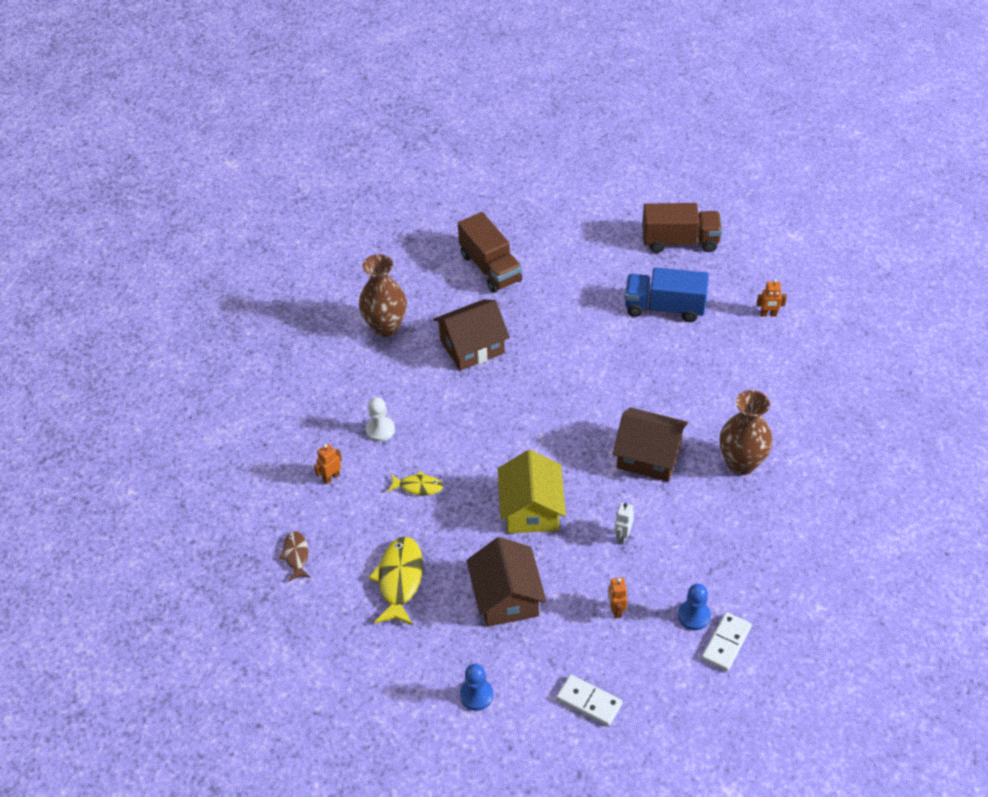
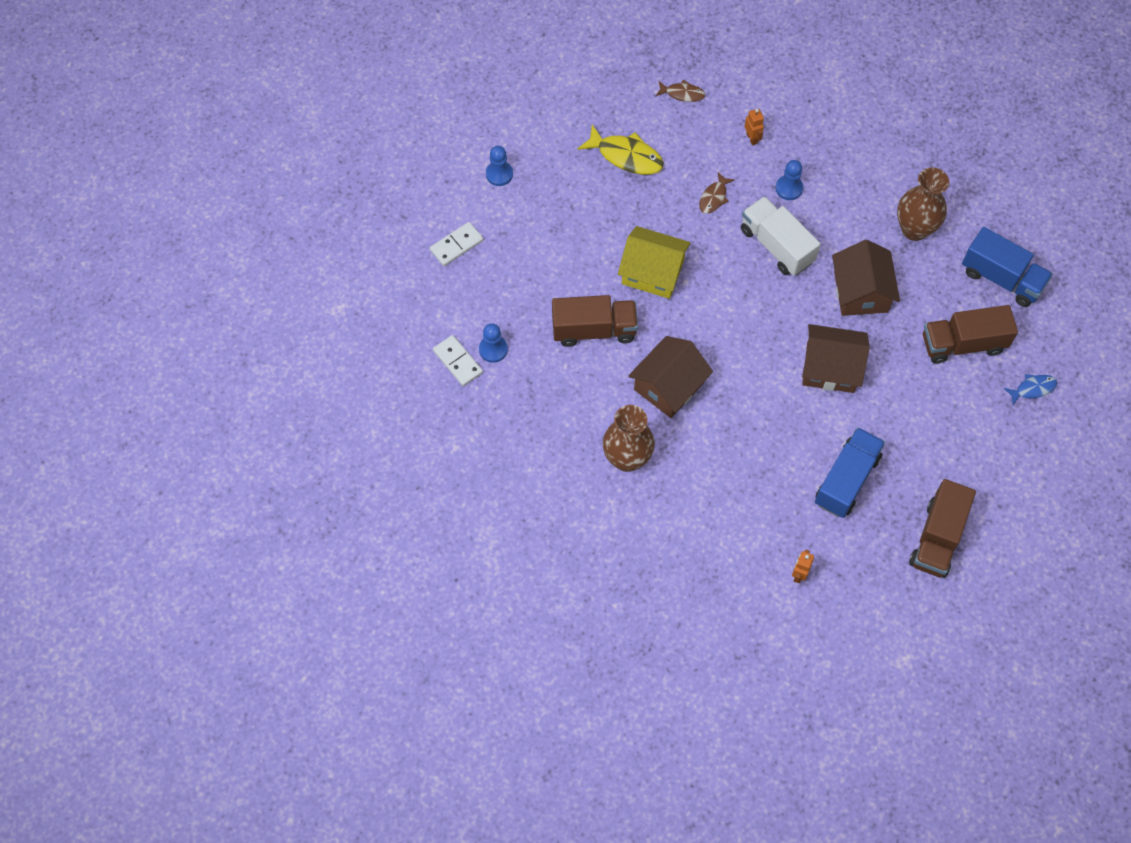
camera: 110 degrees right, 15 degrees up
(380, 430) = (789, 188): white pawn -> blue pawn
(410, 259) = (1001, 278): none -> blue truck
(418, 486) = (714, 197): yellow fish -> brown fish
(452, 420) = (776, 246): none -> white truck
(506, 597) = (575, 223): brown house -> brown house (830, 368)
(510, 217) = (1033, 389): none -> blue fish
(616, 610) = (526, 296): orange robot -> none
(622, 536) = (594, 330): white robot -> brown truck

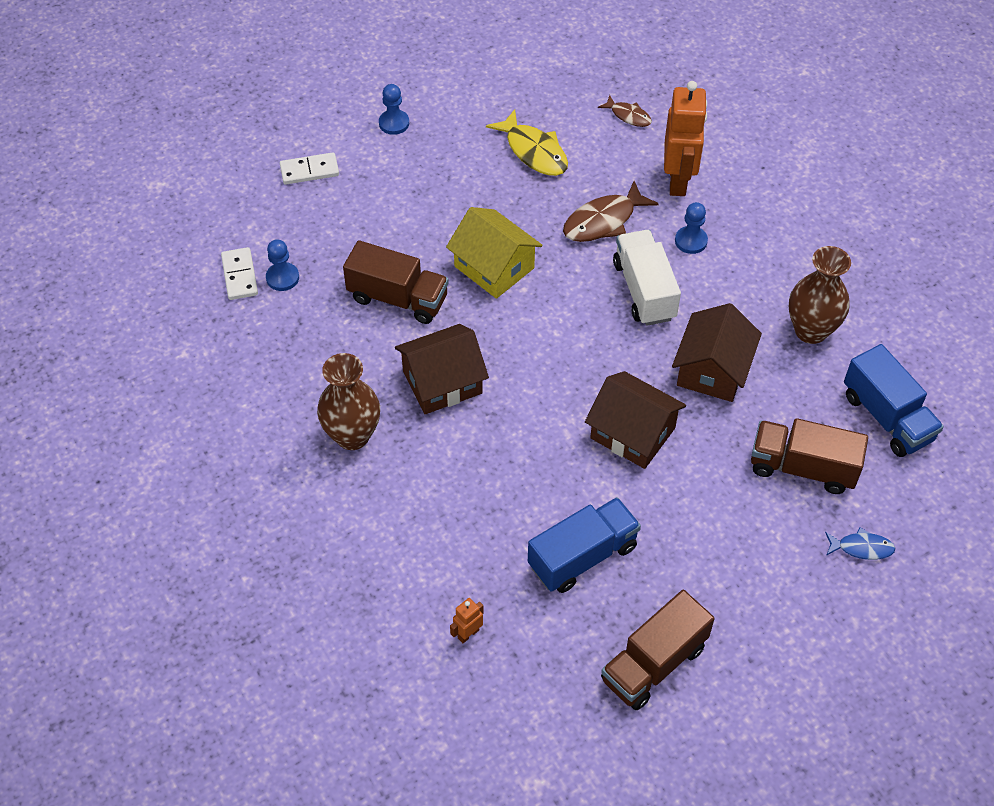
camera: 25 degrees right, 10 degrees down
(714, 197) = (603, 221): brown fish -> brown fish, size x1.73
(752, 138) = (678, 181): orange robot -> orange robot, size x2.31

